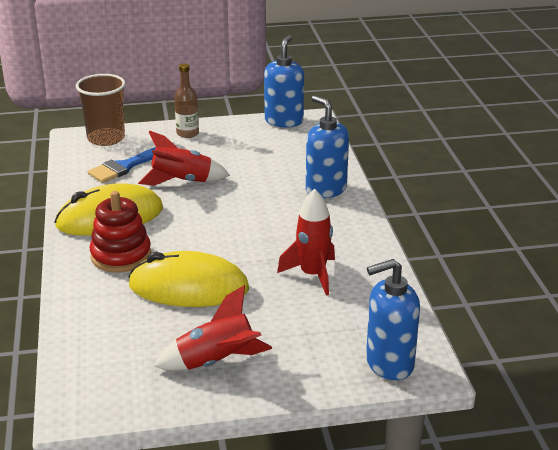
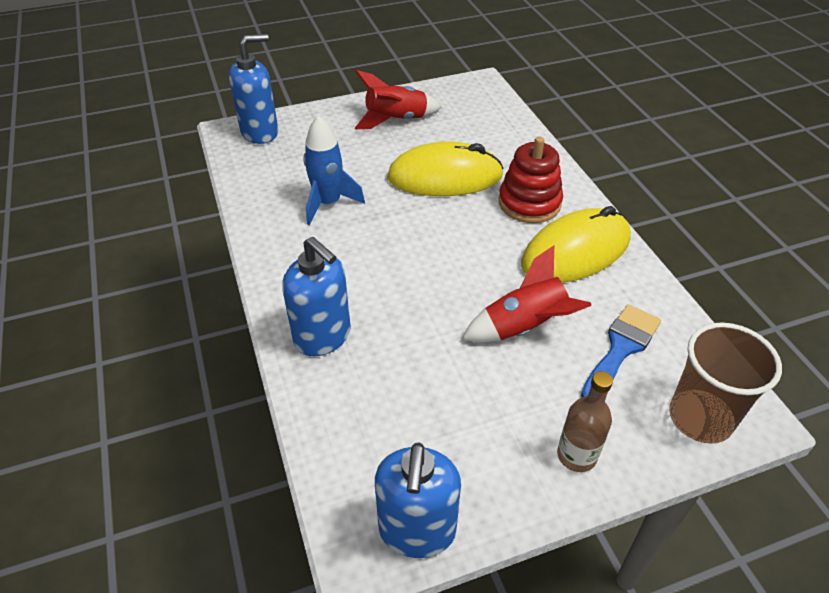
camera: 170 degrees right, 15 degrees up
(312, 275) = (328, 203): red rocket -> blue rocket

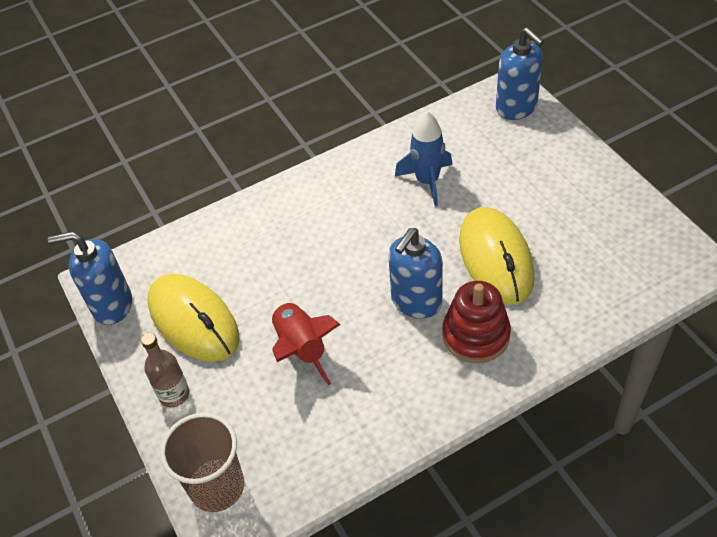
camera: 85 degrees right, 5 degrees up
(323, 336) = (269, 217): blue soap dispenser -> blue soap dispenser (416, 301)
(396, 120) = (581, 201): red rocket -> none
(575, 251) = (410, 381): yellow mouse -> yellow mouse (193, 320)
(621, 348) = (288, 424): blue brush -> none

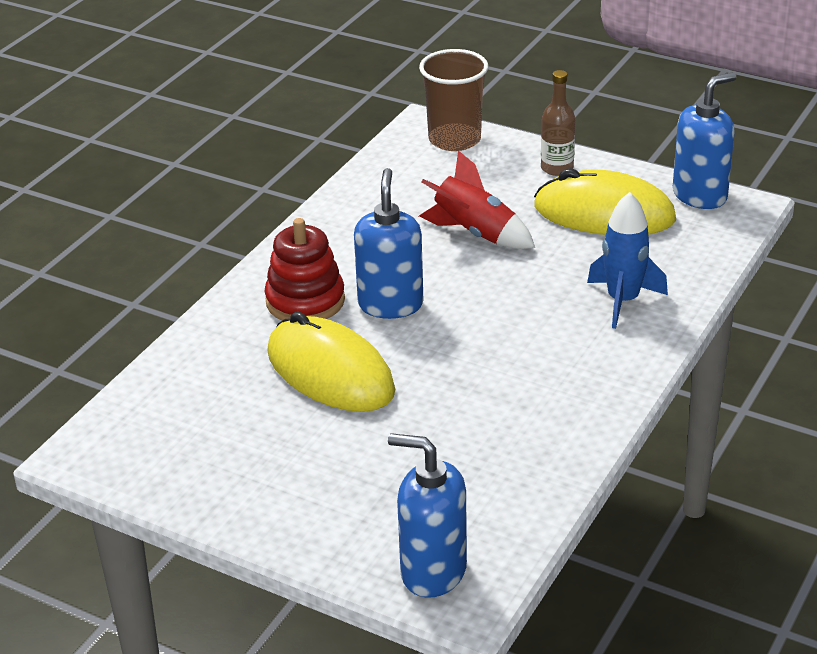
camera: 145 degrees right, 15 degrees down
(427, 181) = (480, 422): blue rocket -> blue rocket (623, 301)

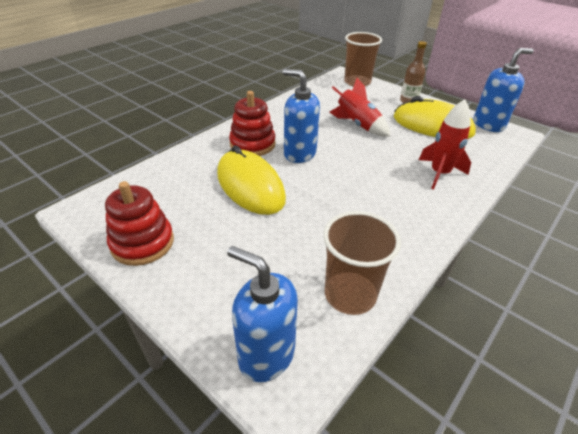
camera: 10 degrees right, 5 degrees up
(208, 481) = (142, 243): none -> red stacking toy
(390, 304) = (299, 153): blue soap dispenser -> blue soap dispenser turned 75 degrees counterclockwise
(519, 491) = (350, 294): none -> brown cup
(623, 301) = (439, 173): blue rocket -> red rocket

